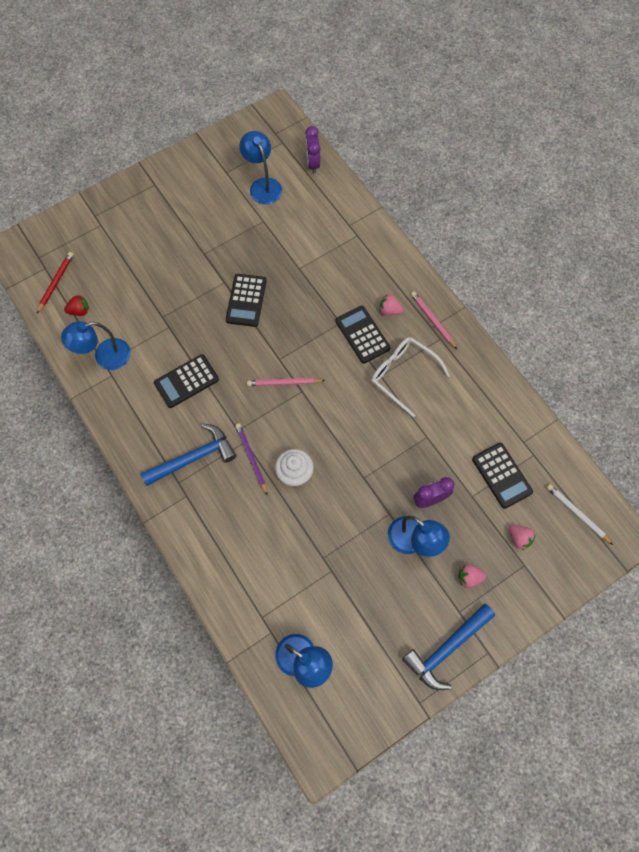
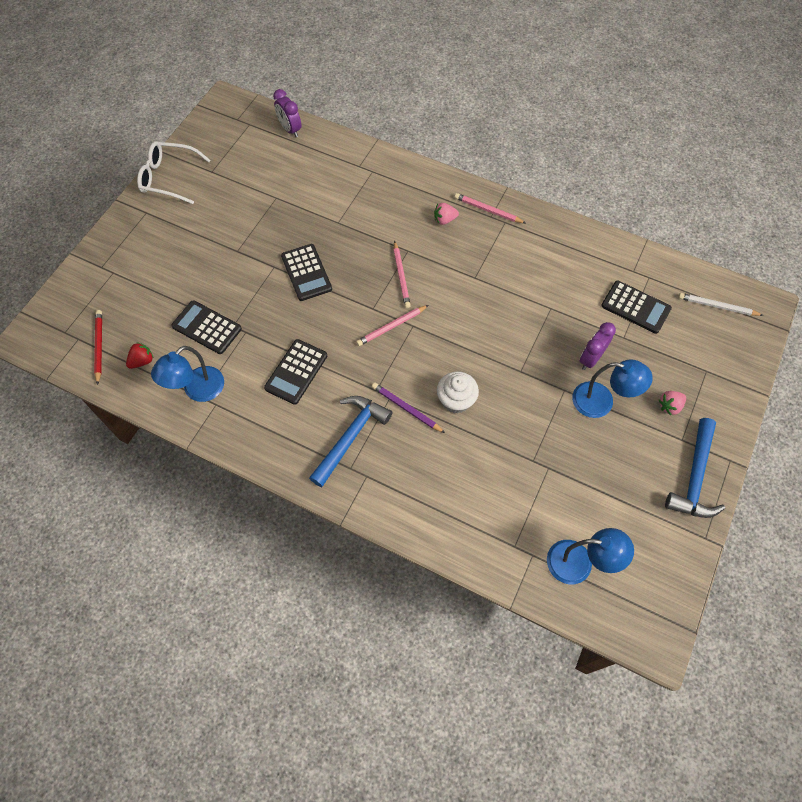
camera: 30 degrees left, 5 degrees down
(263, 185) = (255, 167): blue lamp -> none
(320, 343) = (401, 276): none -> pink pencil
(362, 334) = (435, 251): black calculator -> black calculator (207, 327)
(403, 375) = (494, 267): white glasses -> white glasses (169, 178)
(519, 538) = (686, 351): pink strawberry -> none

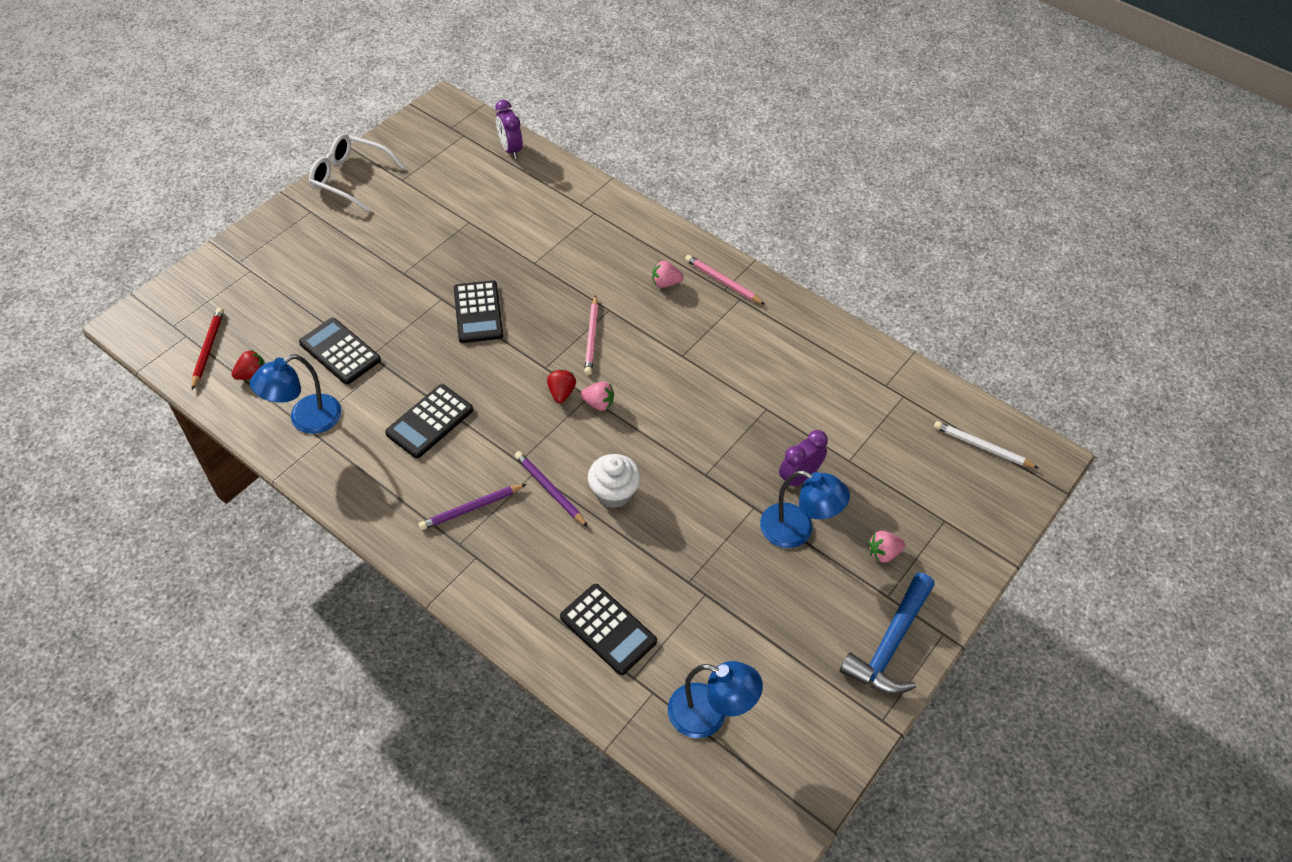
camera: 10 degrees right, 10 degrees down
(350, 437) = (471, 508): blue hammer -> purple pencil
(391, 327) = (561, 393): pink pencil -> red strawberry
(422, 330) = (598, 403): none -> pink strawberry
(635, 307) = (875, 428): black calculator -> black calculator (608, 629)

